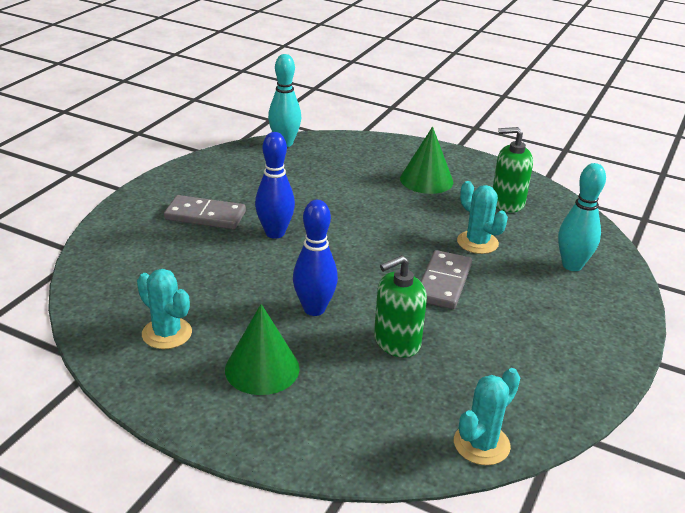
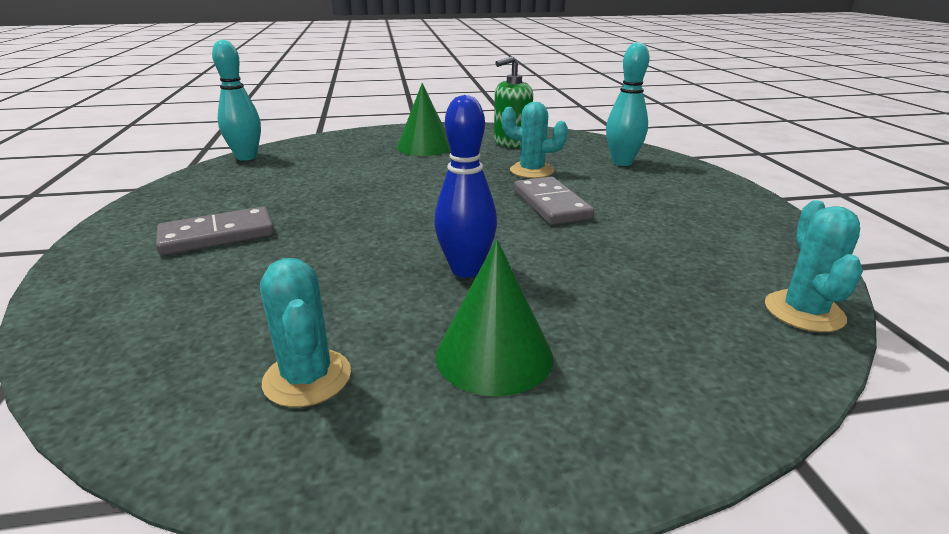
camera: 35 degrees left, 5 degrees down
(167, 333) = (307, 378): turquoise cactus -> turquoise cactus turned 60 degrees clockwise
(275, 233) = (328, 223): blue bowling pin -> none
(396, 342) = (589, 263): green soap dispenser -> none

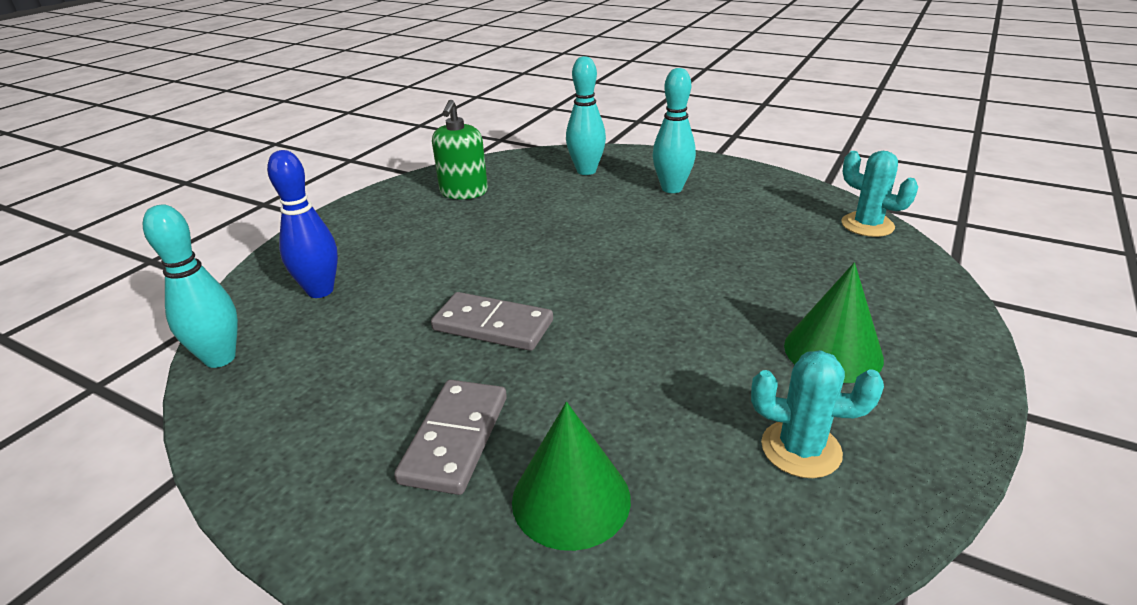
camera: 50 degrees left, 5 degrees up
(425, 147) = (396, 236): green cone -> green cone (571, 499)
(466, 270) = (698, 316): blue bowling pin -> blue bowling pin (320, 291)
(531, 171) = (545, 212): turquoise cactus -> none
(551, 204) = (626, 233): grey domino -> grey domino (493, 326)
(662, 198) = (672, 189): none -> turquoise bowling pin

